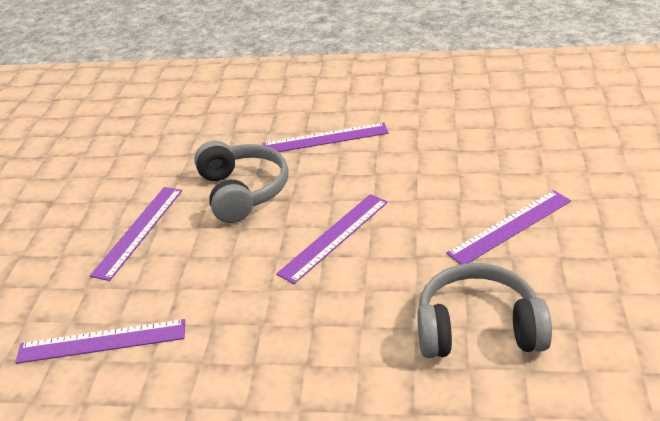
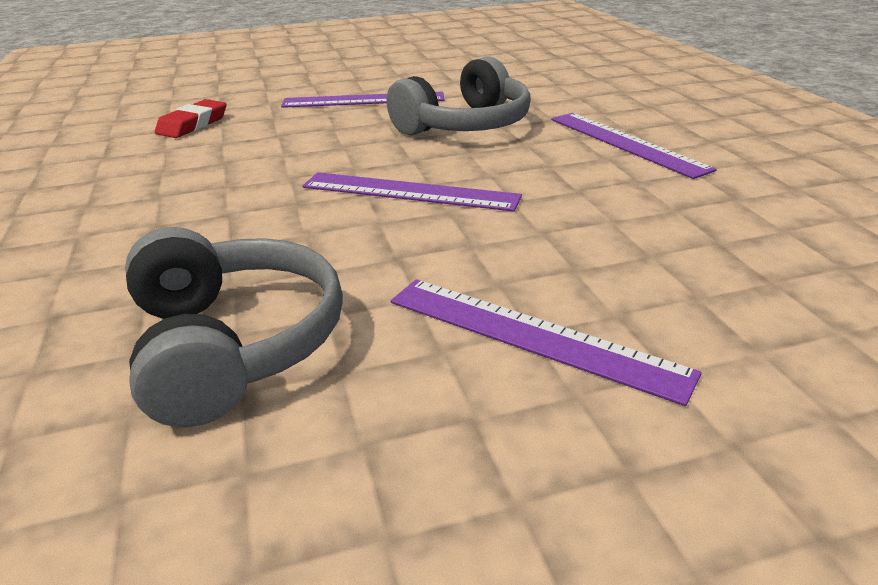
camera: 65 degrees right, 5 degrees down
(102, 341) = (193, 124): purple ruler -> red eraser

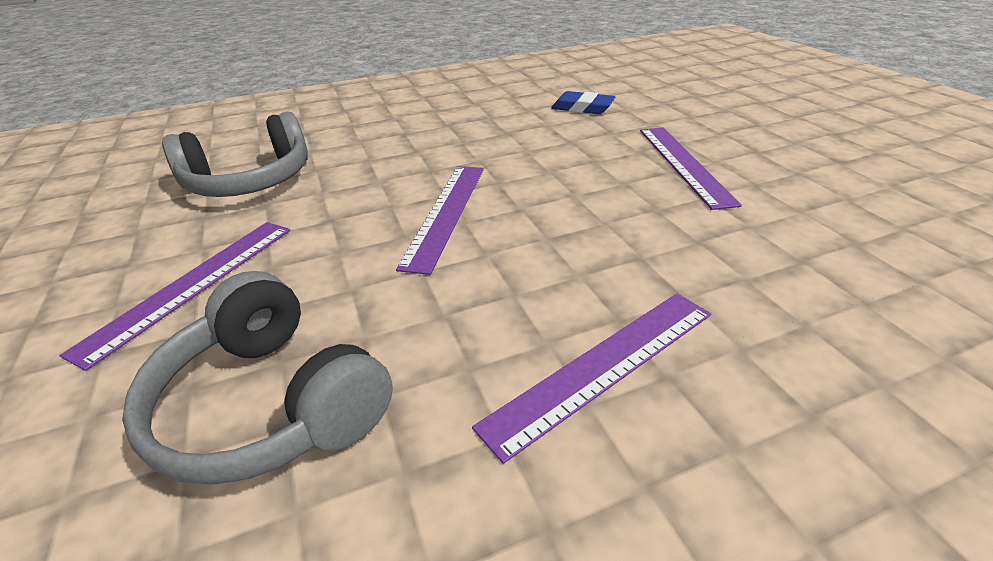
camera: 85 degrees right, 5 degrees up
(193, 124) = (582, 108): red eraser -> blue eraser
(465, 125) = (627, 230): grey headphones -> grey headphones (271, 404)

